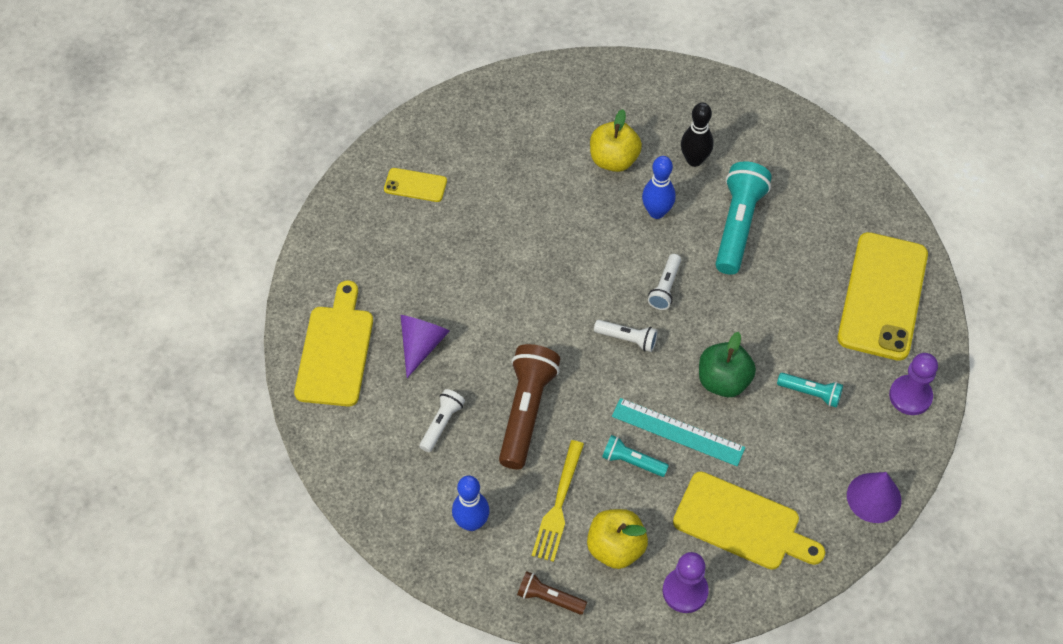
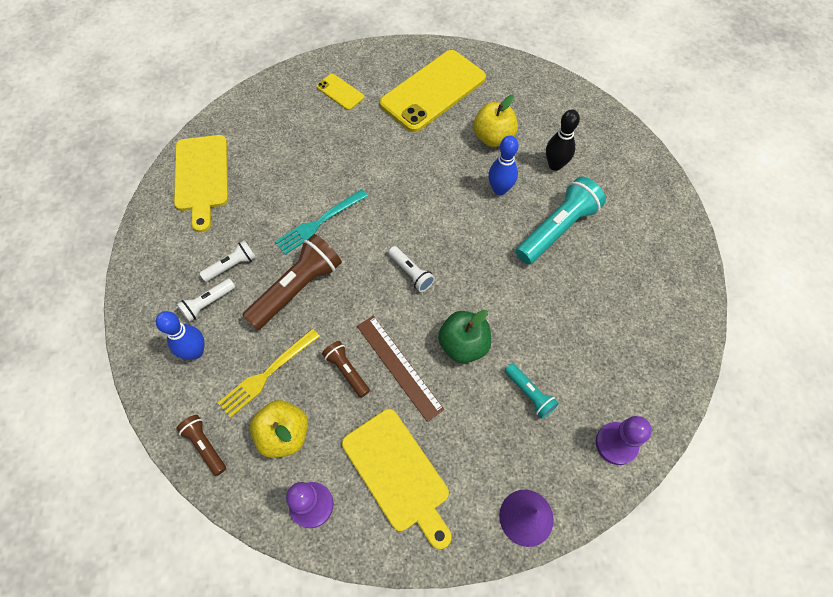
camera: 30 degrees right, 5 degrees up
(335, 351) = (202, 177): yellow cutting board -> yellow cutting board turned 135 degrees clockwise
(421, 345) = (261, 202): purple cone -> none
(499, 337) = (318, 223): none -> turquoise fork
(632, 461) = (347, 371): turquoise flashlight -> brown flashlight
(665, 288) = (467, 248): white flashlight -> white flashlight (208, 303)
(678, 432) = (399, 367): turquoise ruler -> brown ruler
(882, 296) = (644, 344): yellow phone -> yellow phone (433, 91)

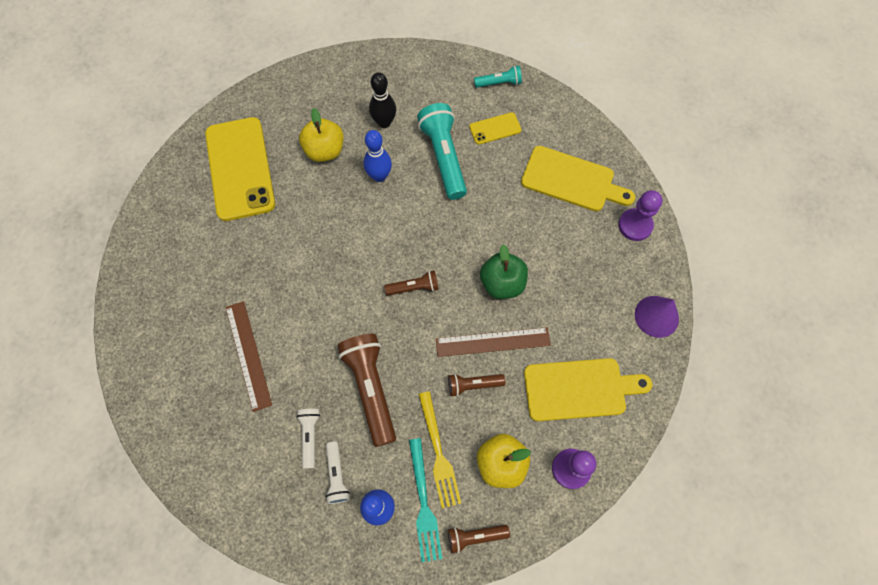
camera: 60 degrees left, 5 degrees up
(202, 177) = (188, 421): yellow cutting board -> yellow cutting board (572, 180)
(277, 185) = (248, 355): none -> brown ruler
(318, 223) = (315, 338): turquoise fork -> turquoise fork (424, 504)
(340, 92) = (180, 246): yellow phone -> yellow phone (495, 128)
(411, 273) = (414, 287): white flashlight -> brown flashlight
(529, 394) = (568, 259): turquoise flashlight -> turquoise flashlight (499, 83)

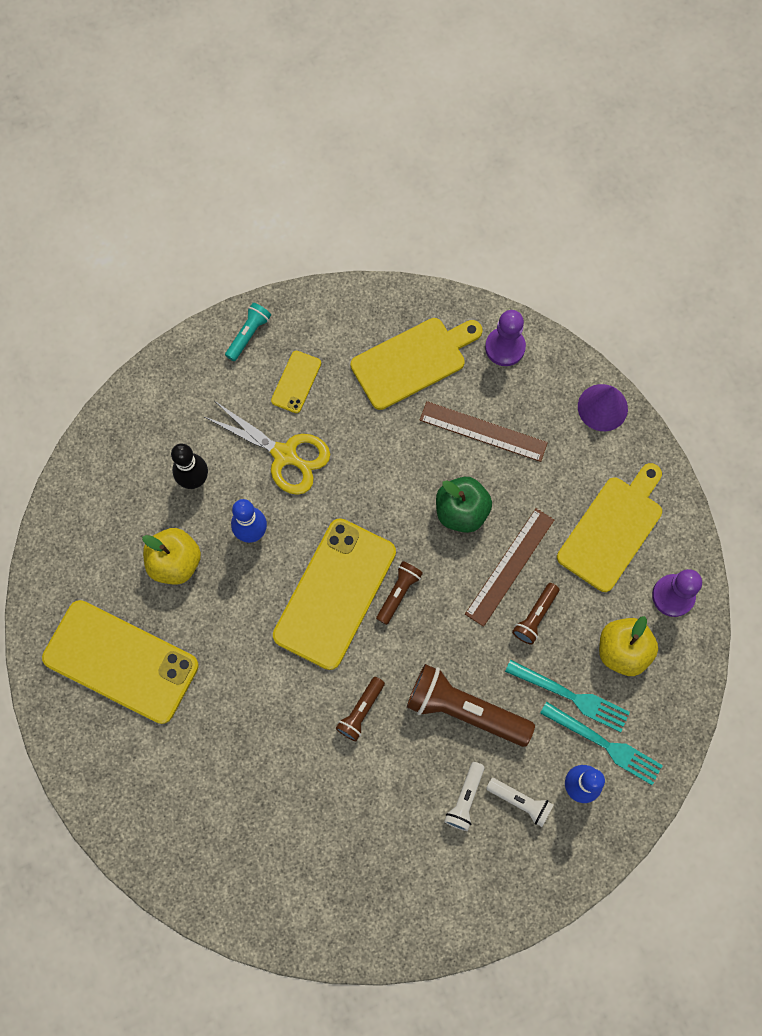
camera: 50 degrees left, 5 degrees up
(248, 355) = (337, 799): brown ruler -> brown ruler (483, 431)
(310, 436) = (465, 799): white flashlight -> white flashlight turned 105 degrees counterclockwise
(381, 251) = (335, 593): none -> yellow phone
(439, 454) = (572, 696): yellow fork -> turquoise fork
(444, 157) = (285, 455): turquoise flashlight -> yellow scissors
(475, 536) = (665, 723): brown flashlight -> brown flashlight (360, 711)

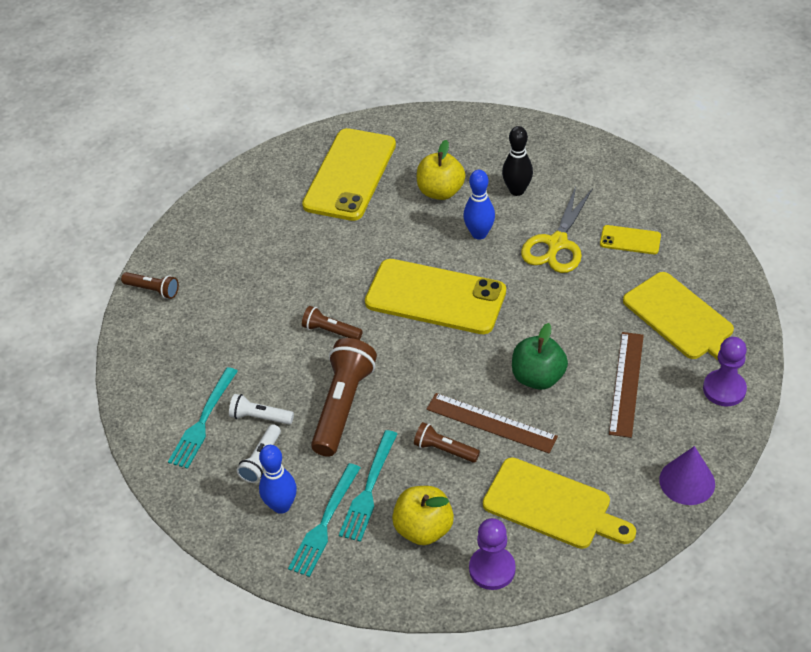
camera: 85 degrees right, 25 degrees down
(248, 335) = (664, 202): turquoise flashlight -> none
(398, 593) = (445, 342): brown flashlight -> brown flashlight (153, 290)
(461, 861) = (203, 422): none -> turquoise fork

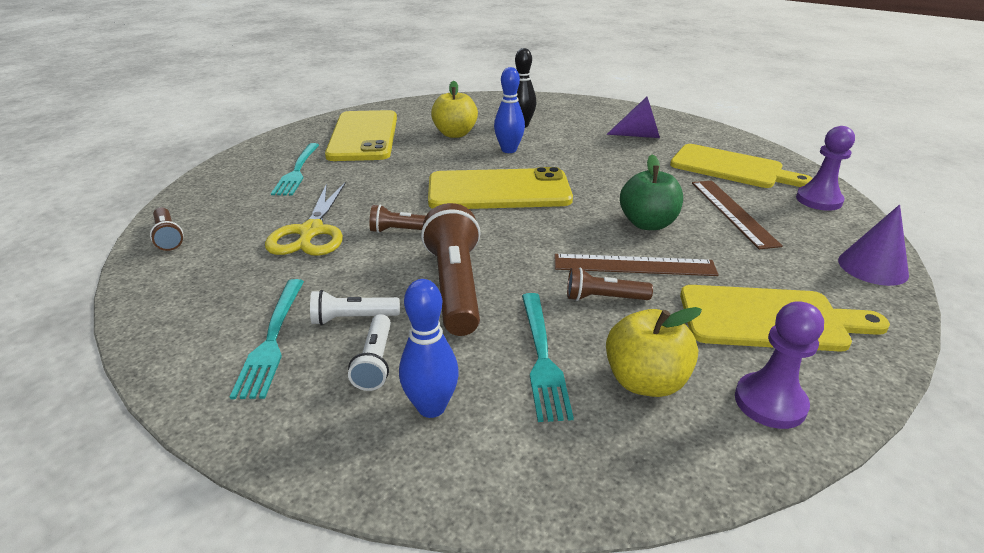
camera: 25 degrees left, 15 degrees down
(153, 290) = (168, 237): brown flashlight -> brown flashlight turned 60 degrees clockwise
(324, 524) = (508, 413): turquoise fork -> turquoise fork (297, 171)
(557, 244) = (582, 145): yellow scissors -> yellow scissors (311, 232)
(630, 240) = (640, 135): yellow phone -> purple cone

